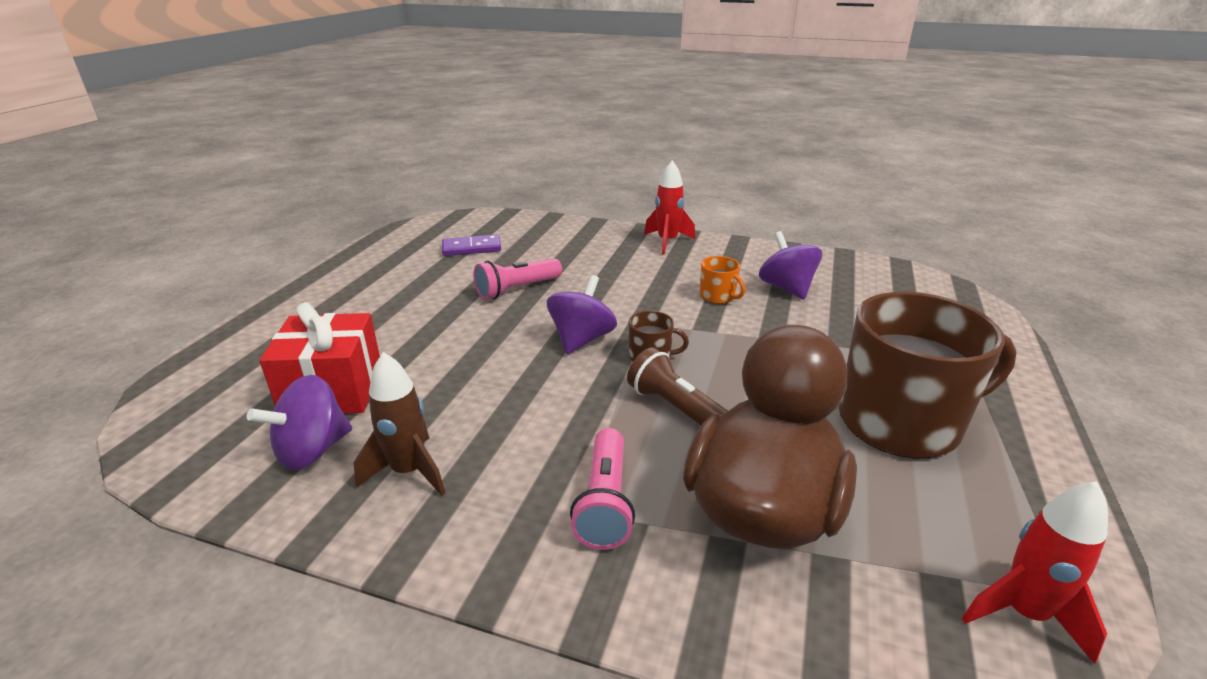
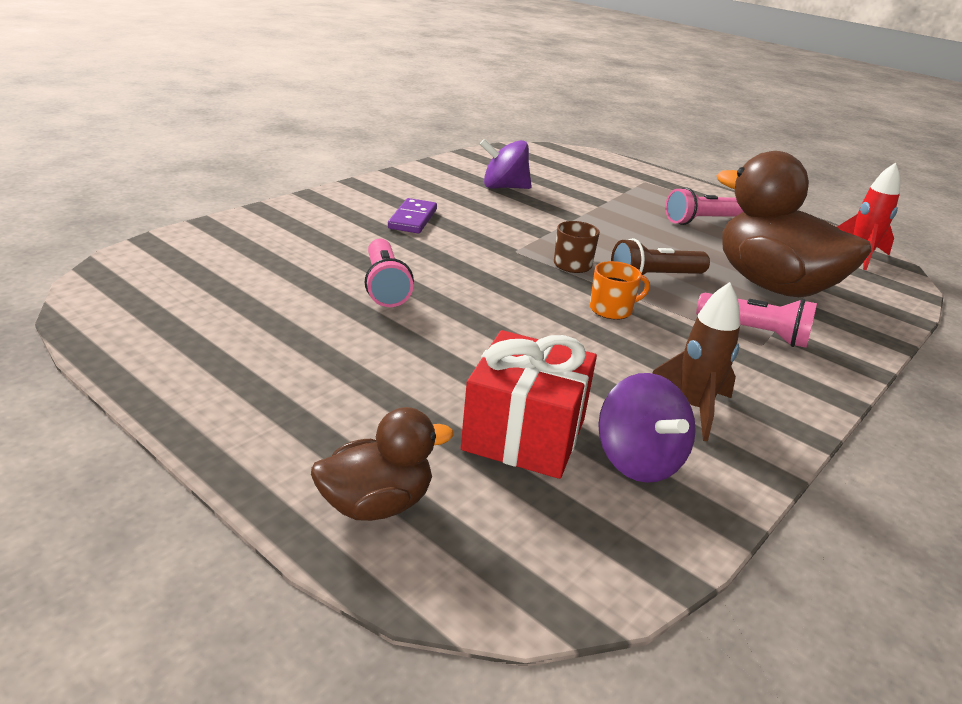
camera: 70 degrees left, 0 degrees up
(240, 355) = (376, 504): none -> brown duck
(471, 248) = (234, 286): purple domino -> purple domino (413, 219)
(581, 339) = (521, 282): purple spinning top -> none
(667, 242) = (361, 195): red rocket -> none
(718, 296) = (493, 212): orange mug -> orange mug (612, 309)
(901, 422) = (700, 221): brown mug -> pink flashlight

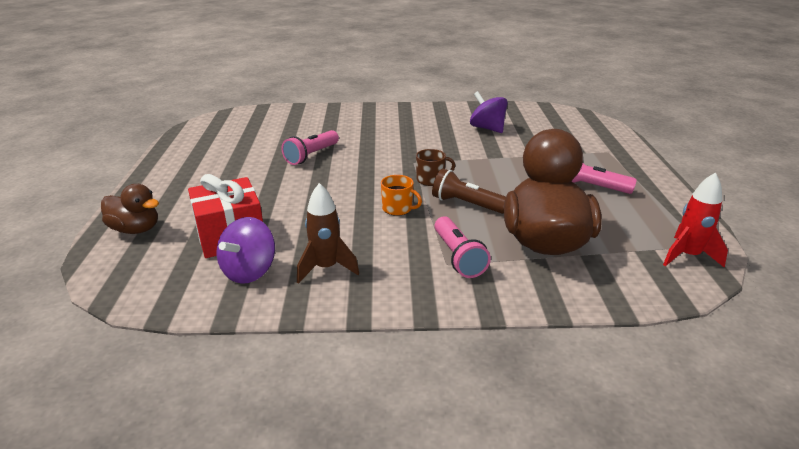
camera: 50 degrees right, 0 degrees up
(413, 219) = (394, 130): purple domino -> none

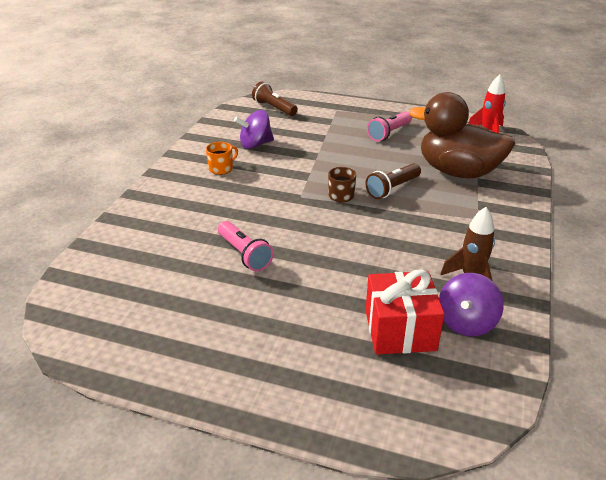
camera: 70 degrees left, 5 degrees up
(136, 229) = (358, 408): brown duck -> none
(249, 271) = (466, 322): purple spinning top -> purple spinning top turned 75 degrees clockwise
(398, 208) = (385, 222): orange mug -> orange mug (221, 168)
(458, 257) = (469, 211): pink flashlight -> none
(569, 123) = (274, 108): none -> brown flashlight

